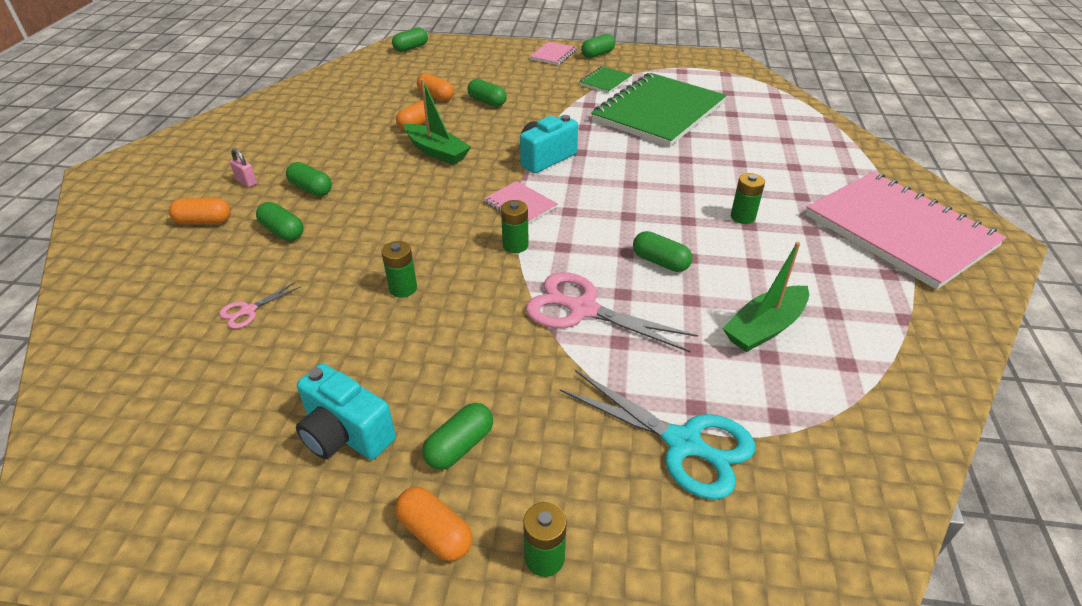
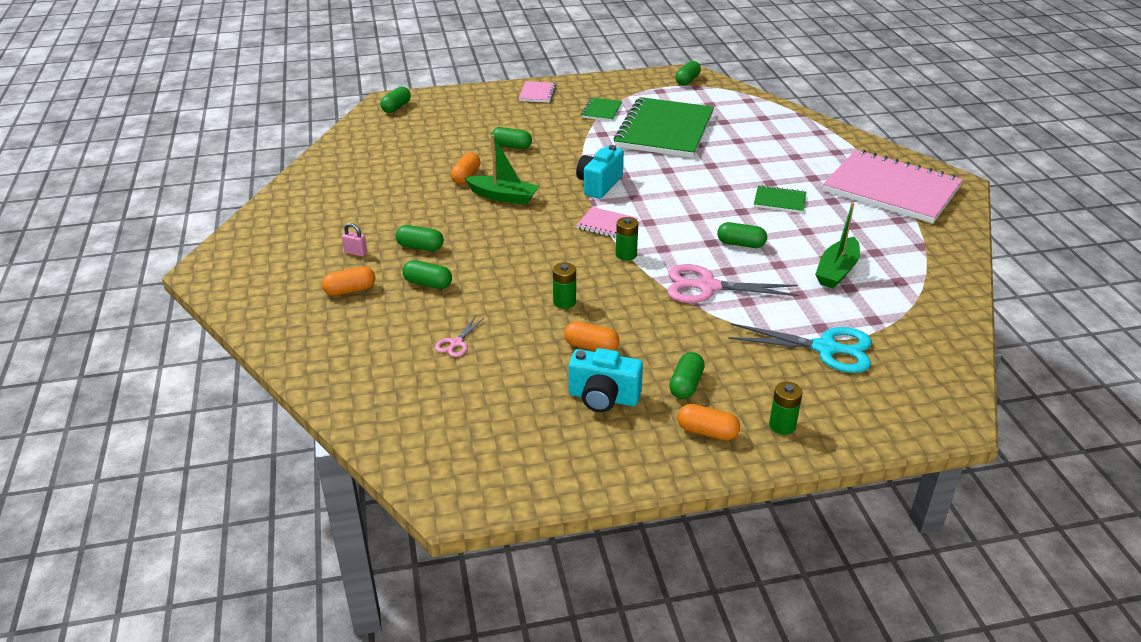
camera: 20 degrees left, 5 degrees down
(436, 96) = (460, 149): orange capsule -> orange capsule (591, 347)
(597, 54) = (577, 87): green capsule -> green capsule (687, 80)
(742, 217) = (779, 201): green battery -> green notebook

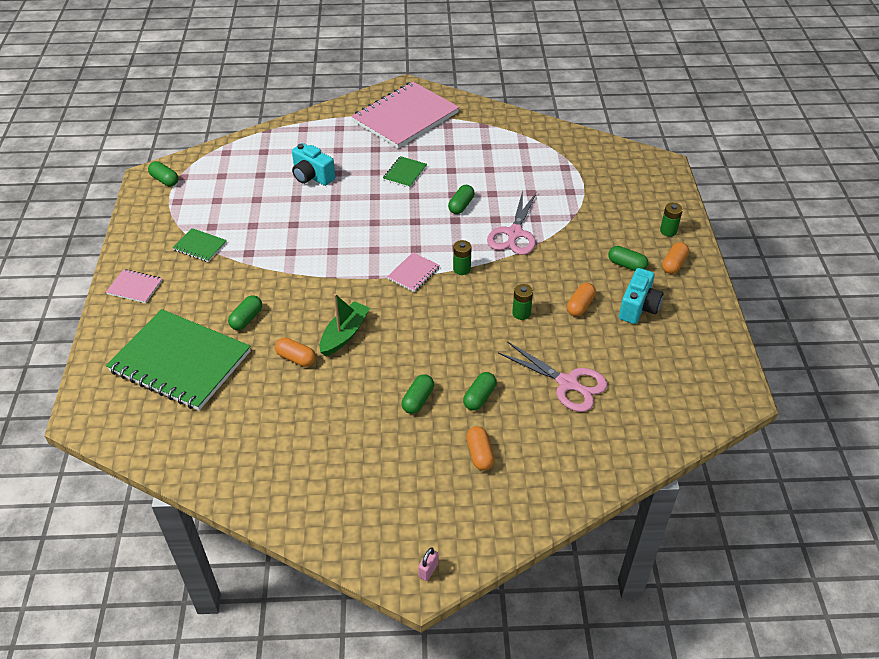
camera: 80 degrees left, 10 degrees up
(355, 252) = (416, 450): pink padlock -> pink padlock (428, 570)
(396, 107) = (106, 409): green capsule -> none
(456, 343) = (567, 383): pink scissors -> pink scissors, size x2.08
(599, 185) = (345, 268): turquoise camera -> turquoise camera (312, 177)
(664, 130) = (261, 212): green notebook -> green notebook (180, 361)
(825, 348) = (593, 195): turquoise scissors -> none
(837, 271) = (506, 169): green boat -> none

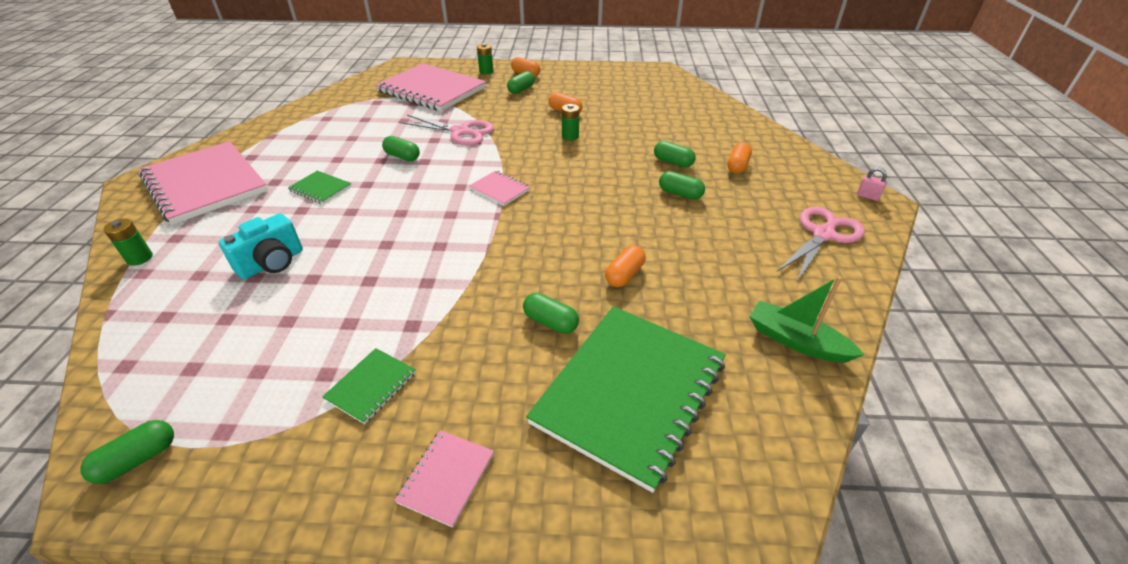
camera: 85 degrees left, 5 degrees down
(344, 334) = (587, 237): green boat -> green boat (796, 341)
(461, 269) = (502, 161): green battery -> green battery (140, 258)
(479, 454) = (737, 166): orange capsule -> orange capsule turned 60 degrees counterclockwise
(567, 383) = (653, 124): pink scissors -> pink scissors (823, 235)
(604, 198) = (432, 90): none -> pink notebook
(638, 307) = (571, 90): turquoise camera -> none

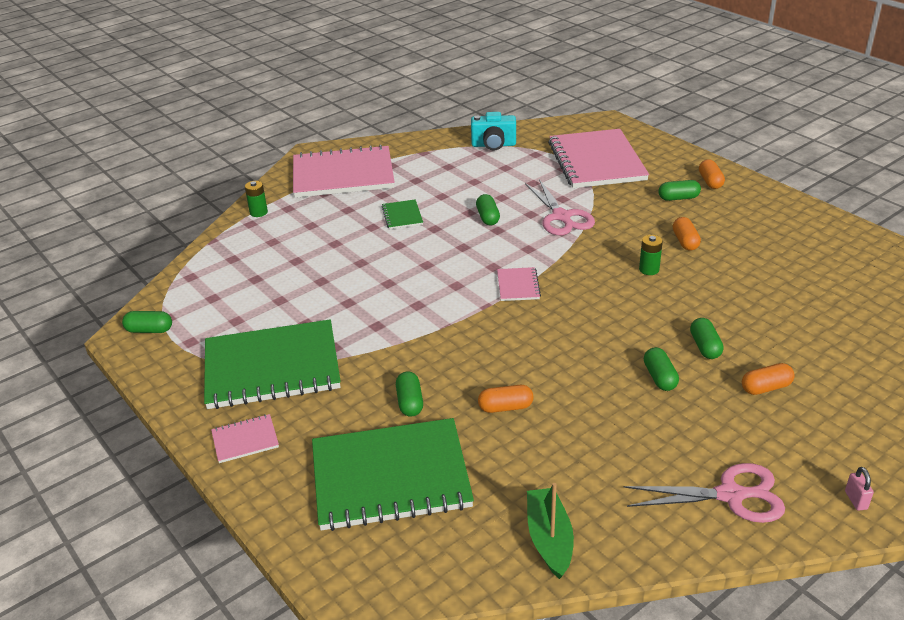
camera: 50 degrees right, 5 degrees down
(205, 184) = (343, 175): pink notebook -> pink notebook turned 75 degrees clockwise
(272, 263) = (314, 257): turquoise camera -> turquoise camera (493, 145)
(371, 386) = (272, 367): green notebook -> green notebook, size x2.35
(486, 71) = (674, 162): green battery -> none

